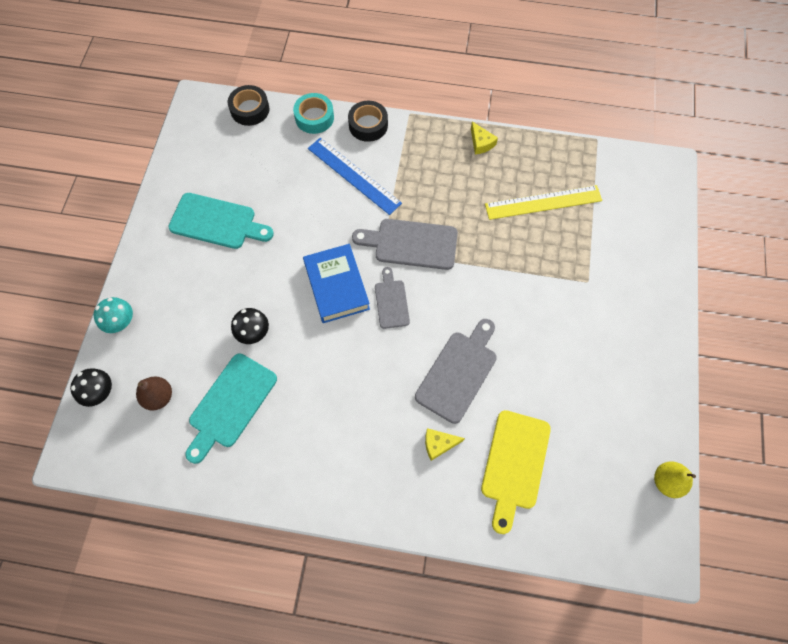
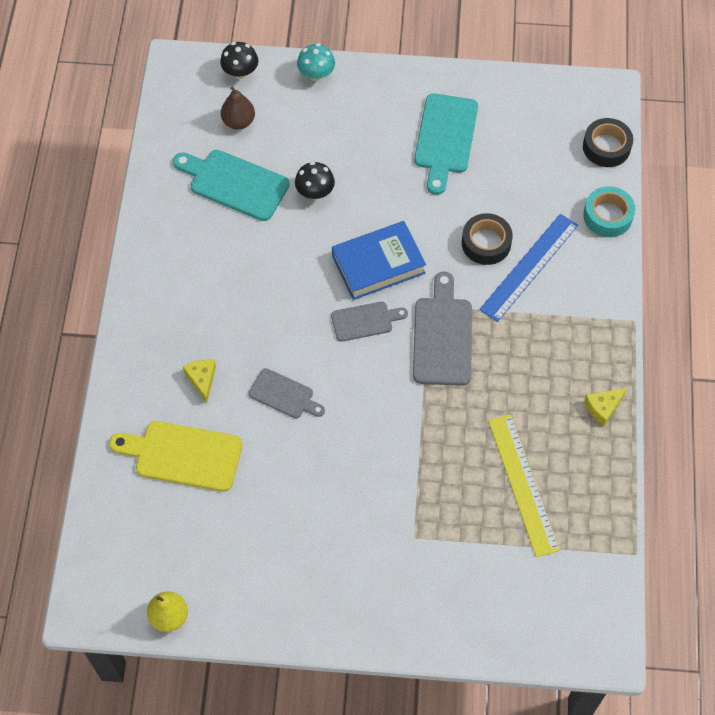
camera: 85 degrees right, 5 degrees down
(368, 125) = (607, 275): black tape -> black tape (486, 243)
(458, 372) = (284, 395): grey cutting board -> grey cutting board, size x0.61

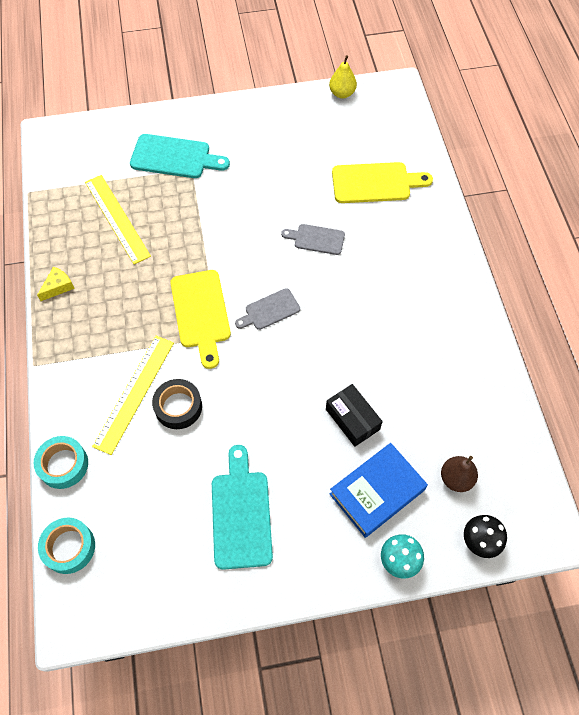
camera: 165 degrees right, 0 degrees up
(202, 379) = (384, 236): yellow cheese -> none
(234, 183) = (431, 409): turquoise cutting board -> turquoise cutting board (174, 157)
(315, 192) = (352, 419): black mushroom -> black box
(378, 264) = (272, 363): blue book -> blue book (377, 492)
(442, 336) = (201, 313): grey cutting board -> yellow cutting board
(529, 267) = (134, 393): blue ruler -> yellow ruler
(606, 147) = (69, 547): black tape -> turquoise tape

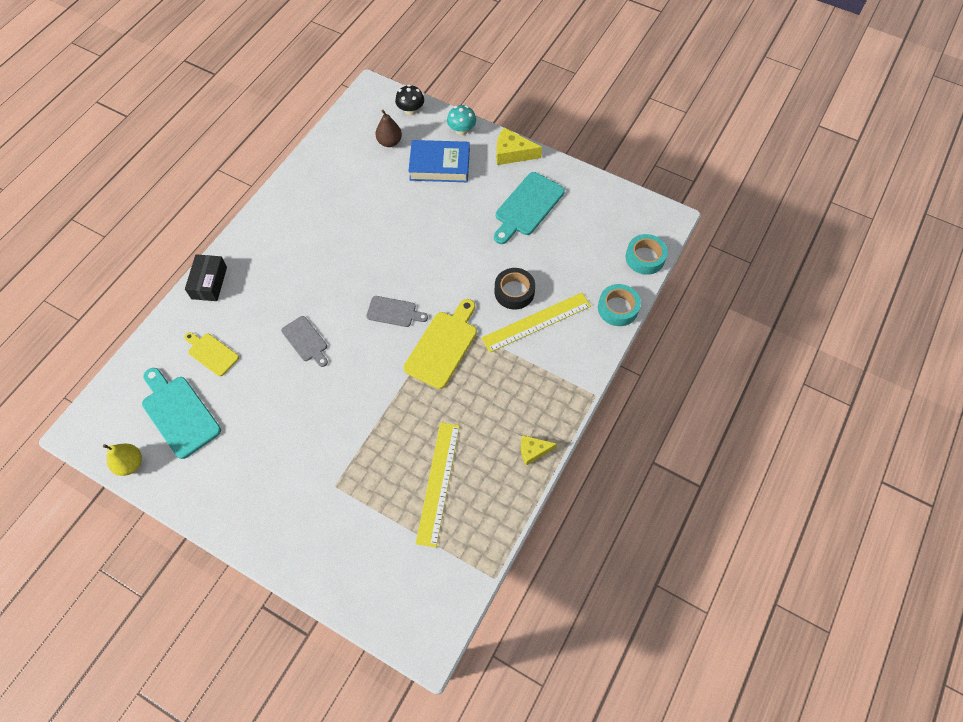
camera: 140 degrees left, 0 degrees up
(174, 157) = (337, 511): turquoise cutting board -> turquoise cutting board (179, 413)
(315, 574) = (512, 153): none -> yellow cheese
(352, 419) = (413, 209): black box -> black box (209, 283)
(375, 183) = (211, 353): yellow cutting board -> yellow cutting board, size x0.61

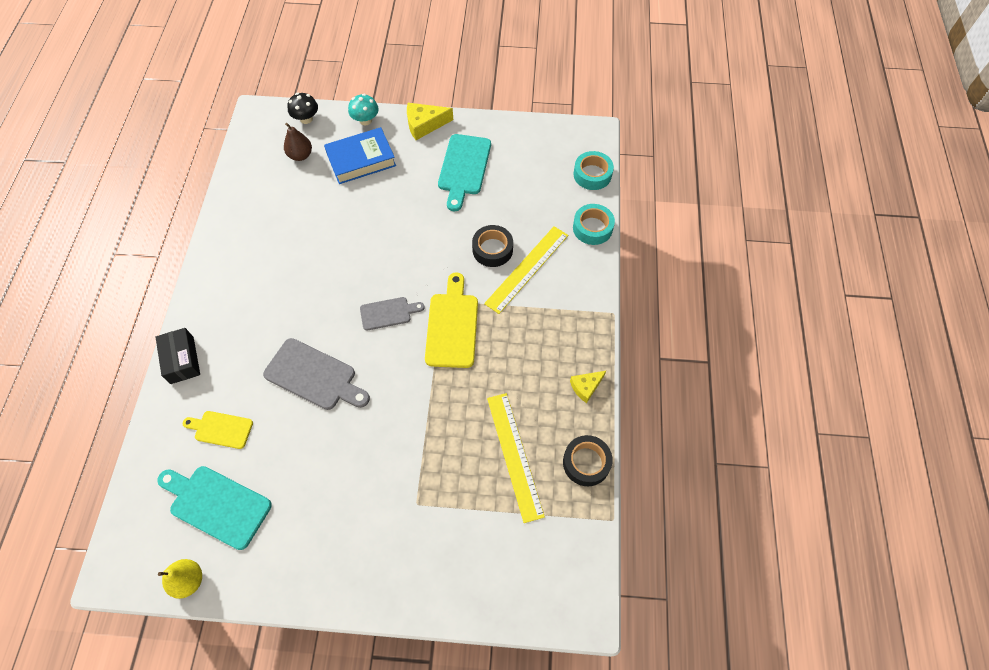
camera: 25 degrees left, 0 degrees up
(306, 340) = (314, 376): grey cutting board -> grey cutting board, size x1.65
(497, 517) = (586, 463): none -> black tape

